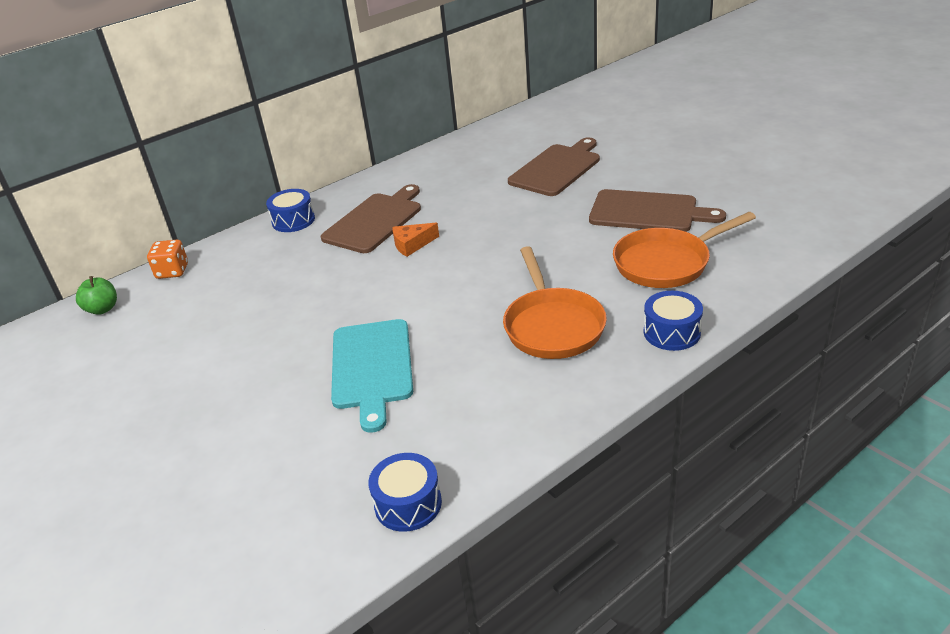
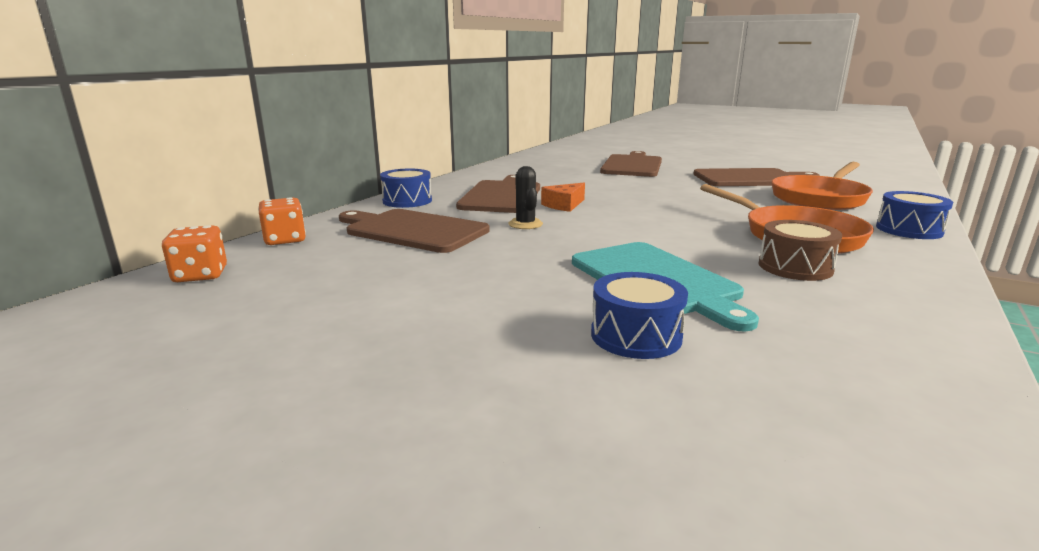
camera: 25 degrees left, 15 degrees down
(102, 309) = (200, 275): green apple -> orange dice
(263, 271) = (413, 230): none -> brown cutting board
(352, 273) = (525, 224): none -> black cactus
(408, 504) = (925, 390): blue drum -> blue drum (636, 336)
(492, 369) = (795, 267): none -> brown drum

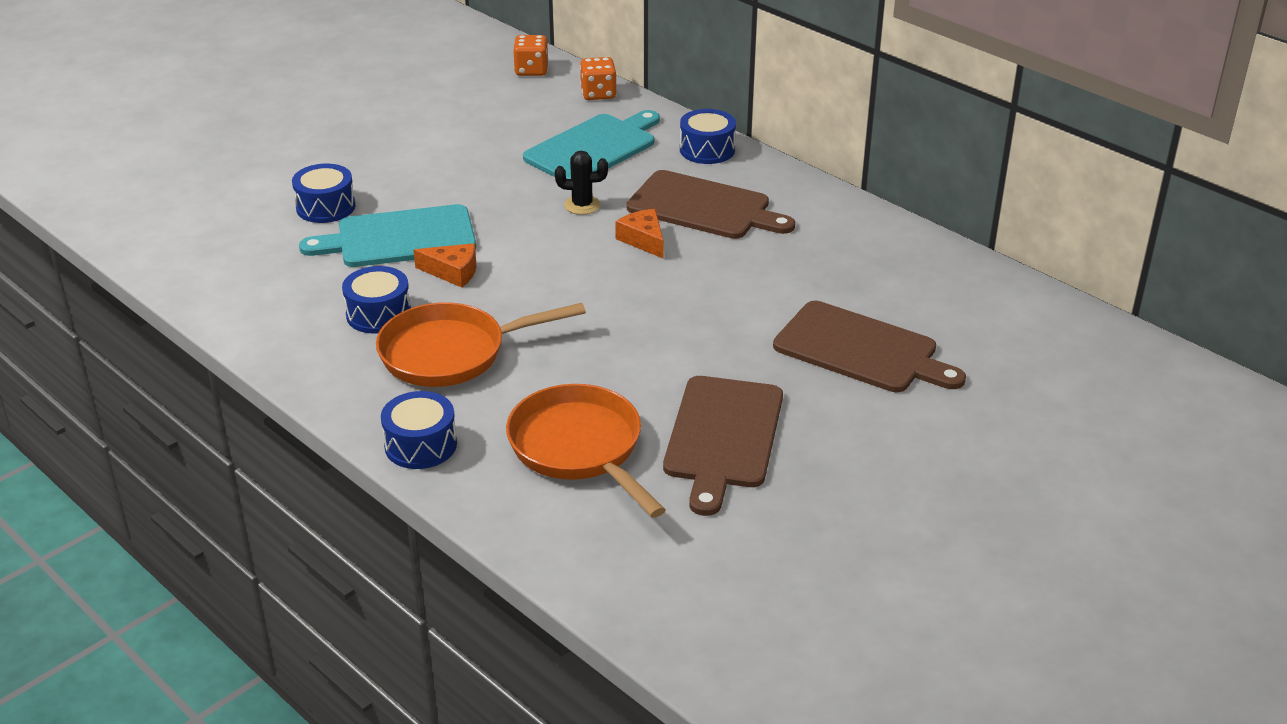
camera: 105 degrees right, 15 degrees up
(413, 230) = (594, 148): brown cutting board -> turquoise cutting board
(686, 251) = (453, 272): none -> orange cheese
(795, 267) = (378, 314): brown drum -> blue drum

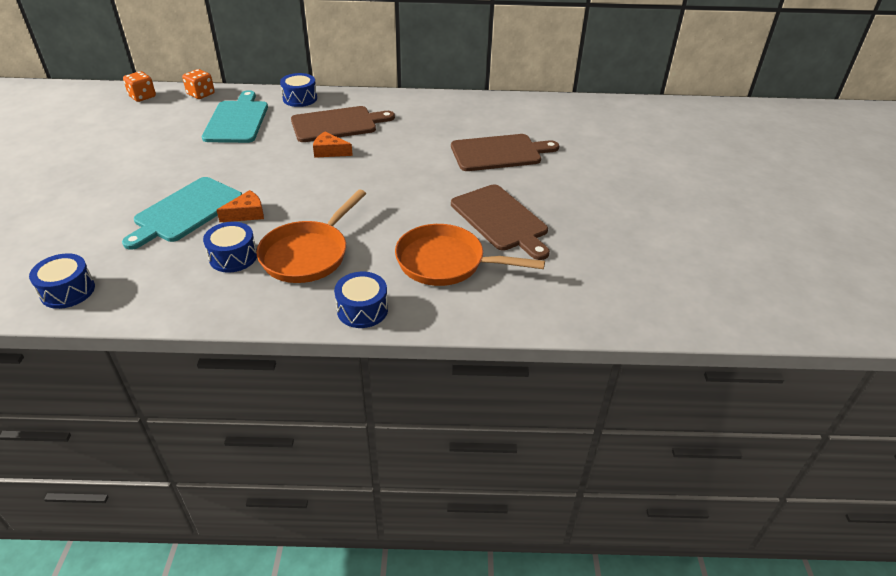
camera: 45 degrees left, 5 degrees up
(325, 207) = (109, 217): blue drum -> blue drum (68, 291)
(582, 205) = (272, 149): black cactus -> none

